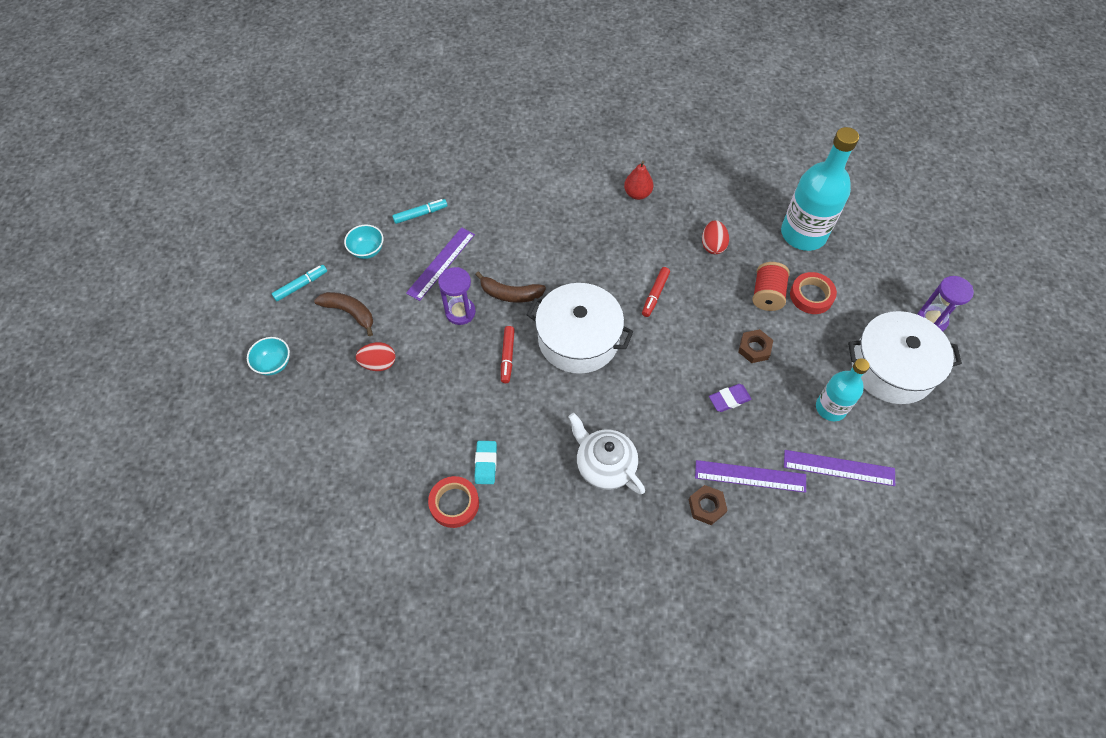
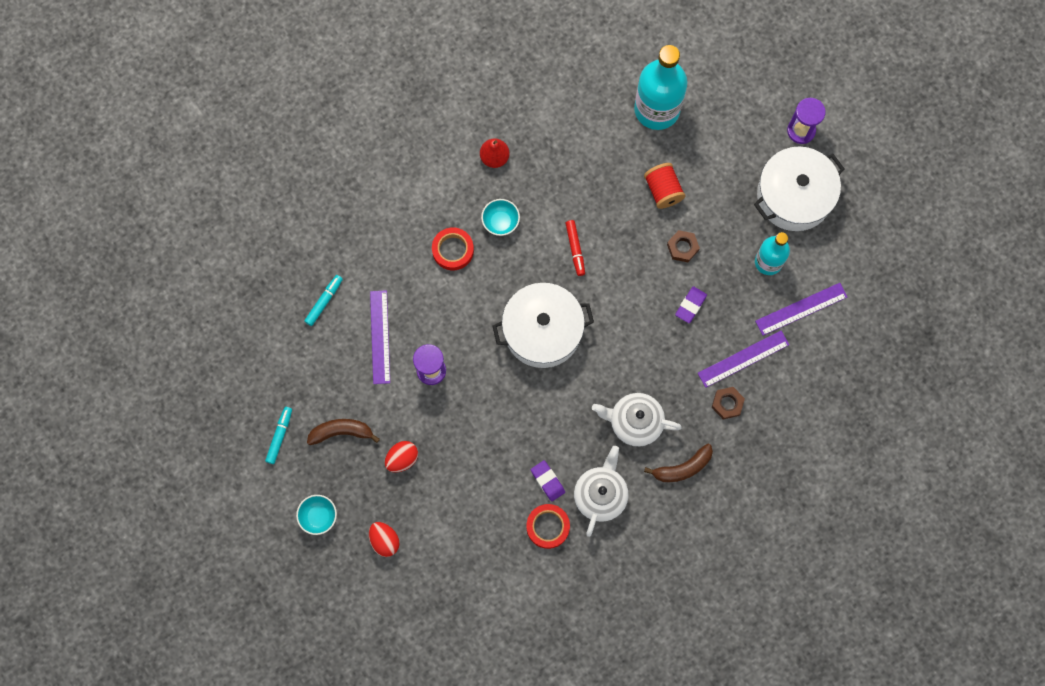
camera: 35 degrees left, 15 degrees up
(367, 250) = (307, 366): turquoise bowl -> turquoise bowl (500, 222)
(486, 463) = (547, 481): turquoise eraser -> purple eraser
(507, 357) = (498, 384): red marker -> none
(510, 294) = (459, 327): brown banana -> brown banana (682, 468)
(524, 508) = (600, 495): none -> white teapot
(713, 245) = (591, 170): red egg -> red egg (384, 540)
(811, 296) = (697, 168): red tape -> red tape (453, 250)

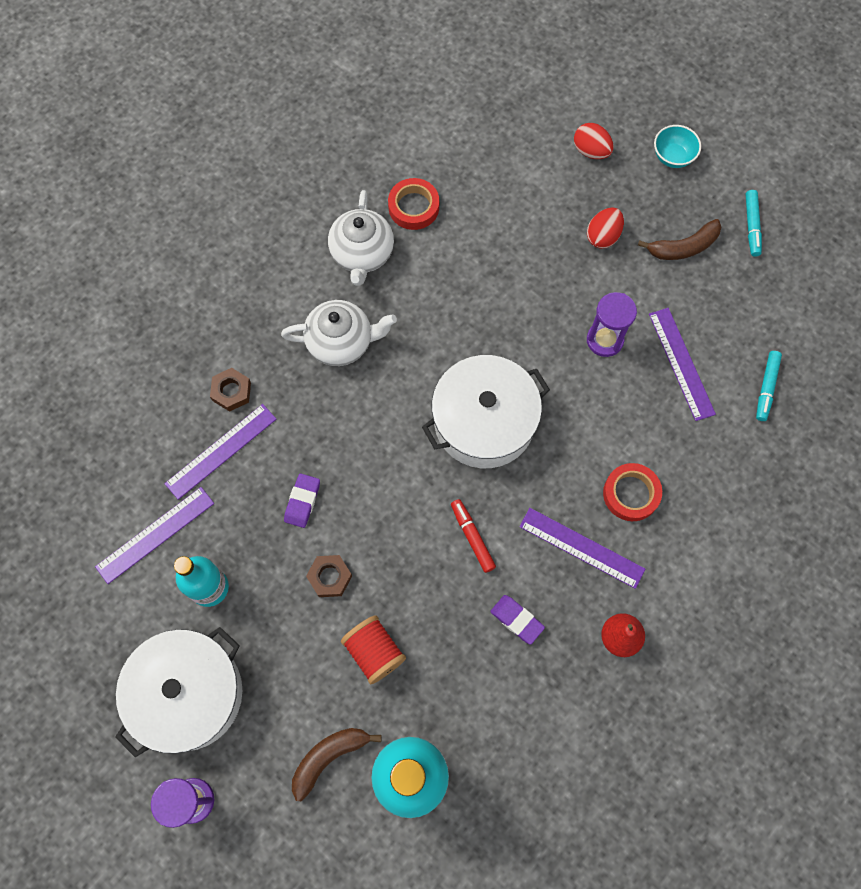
camera: 165 degrees right, 5 degrees down
(500, 222) = (581, 547): turquoise bowl -> purple ruler
(547, 481) = (427, 253): purple eraser -> purple eraser (517, 620)
(682, 468) = (272, 306): brown banana -> brown banana (329, 757)

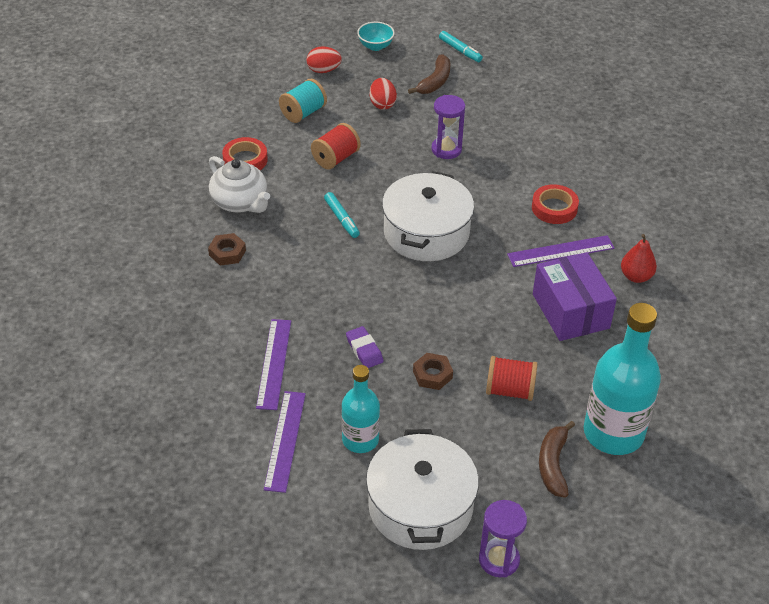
camera: 45 degrees left, 25 degrees down
(231, 391) = (240, 328): brown nut -> brown nut (227, 253)
(341, 342) = (284, 254): white teapot -> none
(472, 537) = (493, 291): red marker -> none
(493, 269) = (335, 158): none -> red spool
(517, 620) = (570, 311): purple eraser -> purple box
(519, 190) = (303, 113): none -> turquoise spool
(681, 363) = (503, 133): purple ruler -> none
(766, 388) = (562, 114): turquoise marker -> turquoise marker (341, 219)

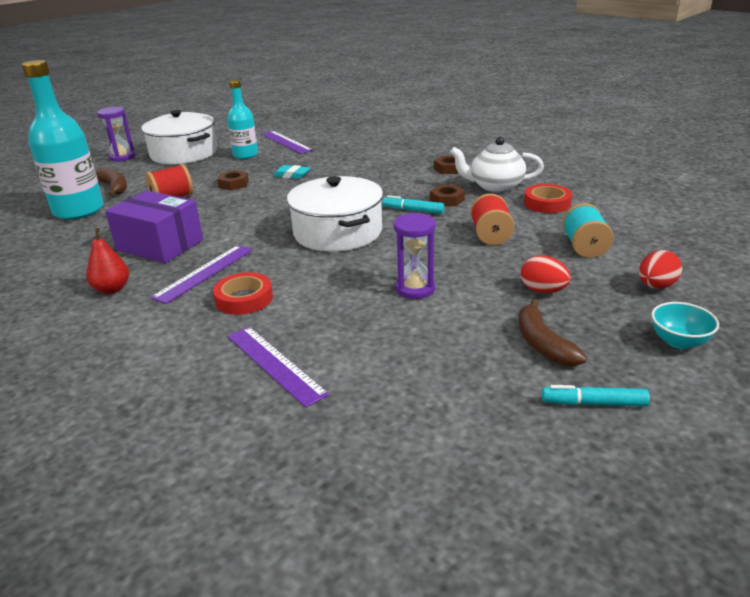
camera: 140 degrees right, 15 degrees down
(274, 363) = (336, 154): purple ruler -> purple ruler (275, 364)
(300, 213) = (447, 200): none -> brown nut
(364, 350) = (292, 175): purple eraser -> turquoise eraser

